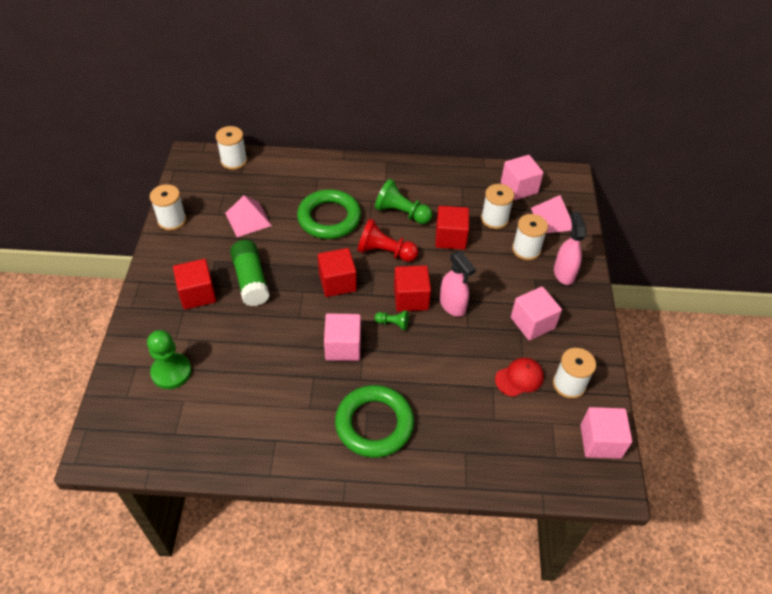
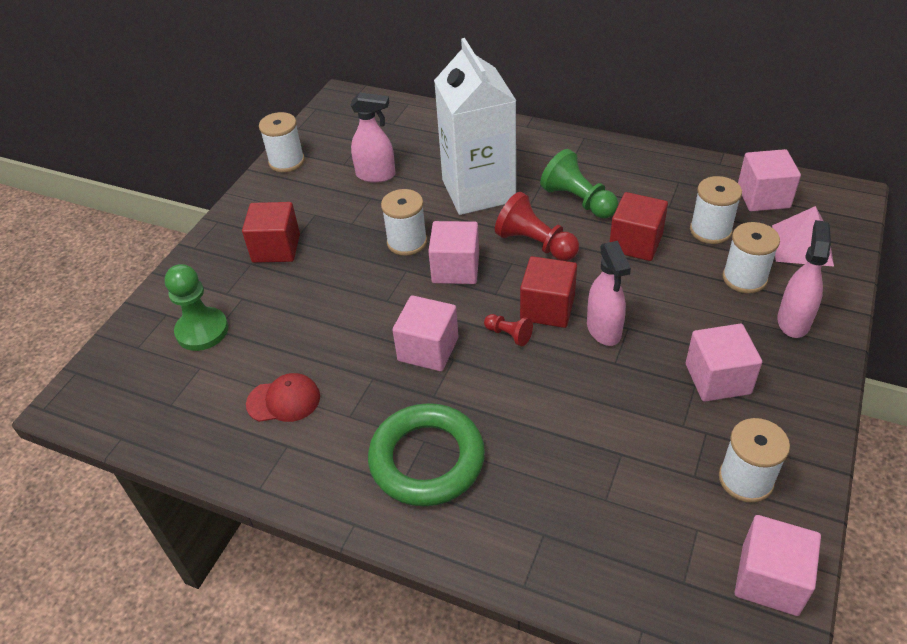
camera: 25 degrees right, 5 degrees down
(234, 161) = (389, 109): white spool -> white spool (407, 242)
(248, 219) = (376, 175): pink pyramid -> pink spray bottle
(251, 280) = (347, 245): green glue stick -> none
(329, 218) = (478, 191): green ring -> white carton
(337, 282) = (455, 269): red cube -> pink cube
(393, 323) = (509, 335): green pawn -> red pawn
(519, 378) = (668, 451): red cap -> red cap (284, 400)

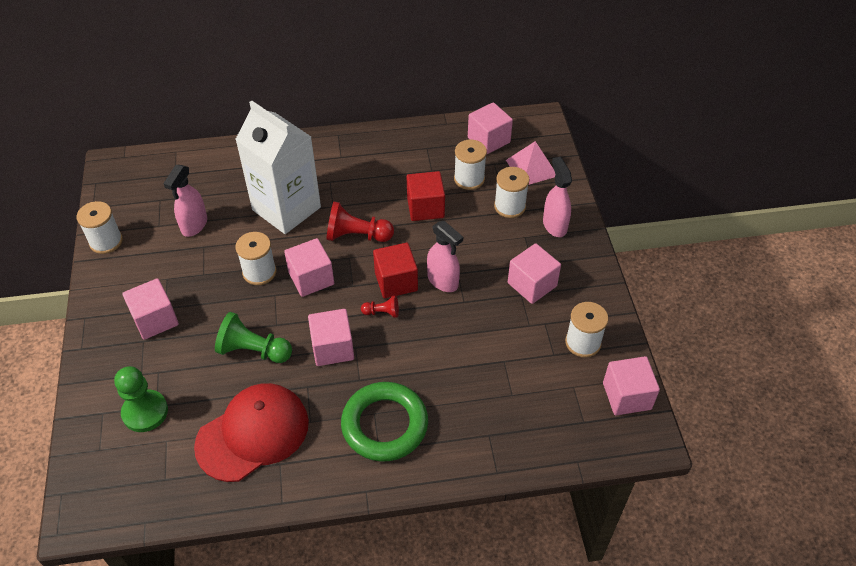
camera: 35 degrees left, 5 degrees up
(276, 248) = (155, 320): red cube -> pink cube
(284, 400) = (253, 433): red cap -> red cap, size x1.97
(376, 175) = (194, 225): pink spray bottle -> pink spray bottle turned 135 degrees clockwise
(578, 201) = (366, 189): green pawn -> green pawn (253, 350)

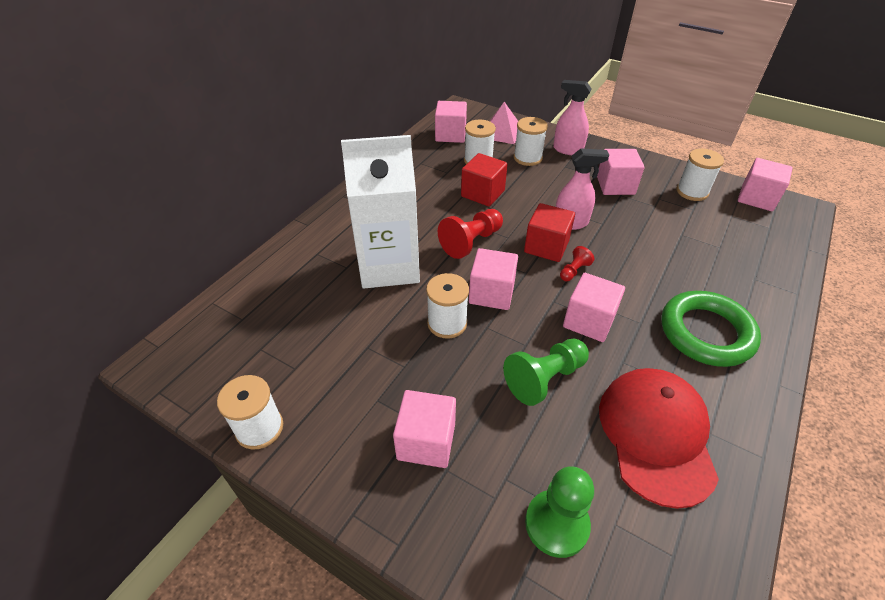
camera: 50 degrees left, 5 degrees down
(194, 225) = (330, 339): pink spray bottle -> none

